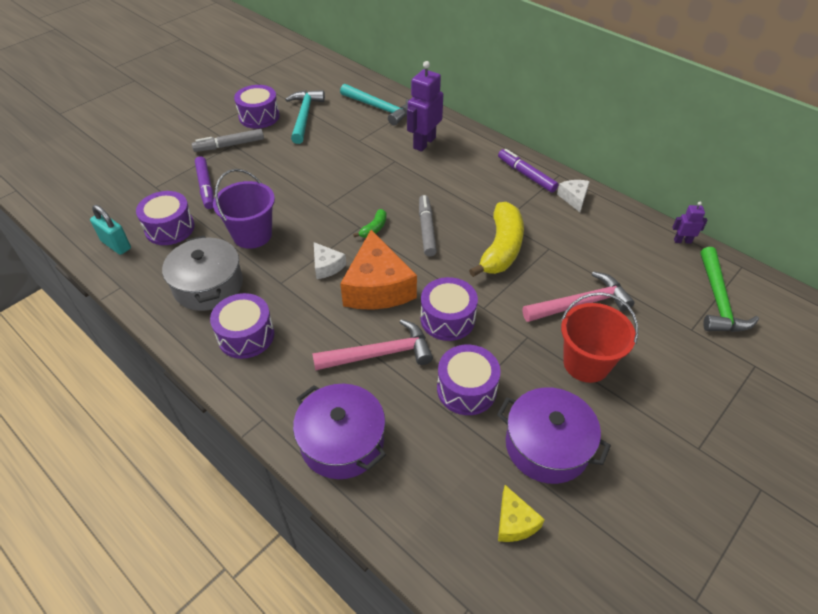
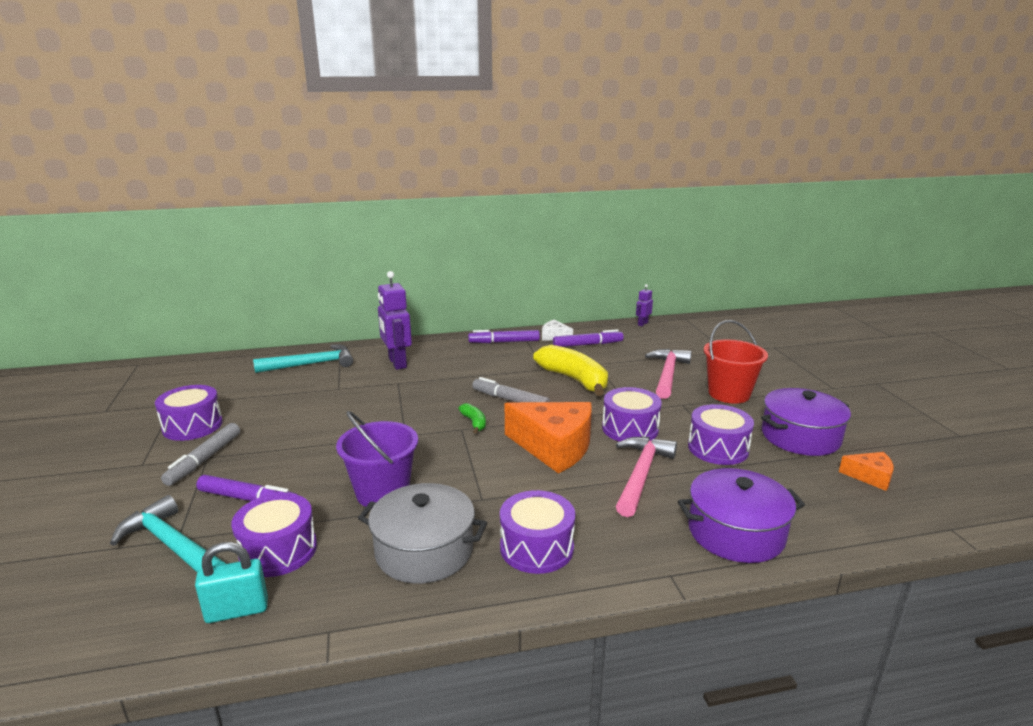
camera: 55 degrees left, 25 degrees down
(304, 116) = (246, 402): turquoise hammer -> turquoise hammer (172, 546)
(327, 266) = (492, 464): white cheese -> none
(514, 522) = (870, 477): yellow cheese -> orange cheese
(582, 225) = (587, 344): none -> purple marker
(718, 300) = (708, 335): green hammer -> none

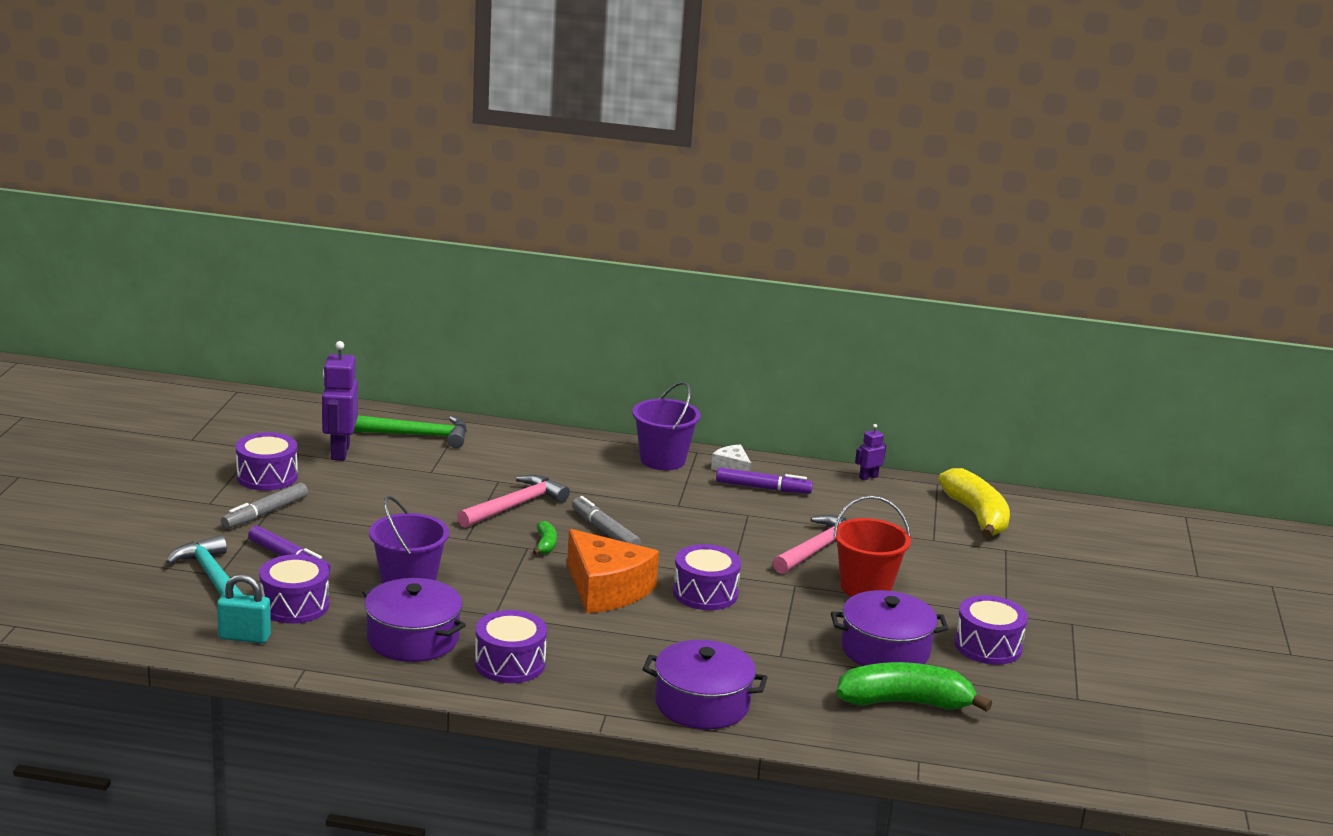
camera: 20 degrees right, 0 degrees up
(311, 364) = (419, 435): turquoise hammer -> green hammer
(397, 363) = (514, 457): purple robot -> purple robot (339, 452)
(424, 550) = (413, 639): grey pot -> purple pot
(504, 342) = (662, 460): purple marker -> purple bucket
(574, 379) = (700, 526): yellow banana -> yellow banana (976, 516)
(641, 474) = (667, 636): pink hammer -> pink hammer (515, 506)
(718, 448) = (777, 636): purple drum -> purple drum (988, 646)
(870, 477) = (905, 702): orange cheese -> green banana

